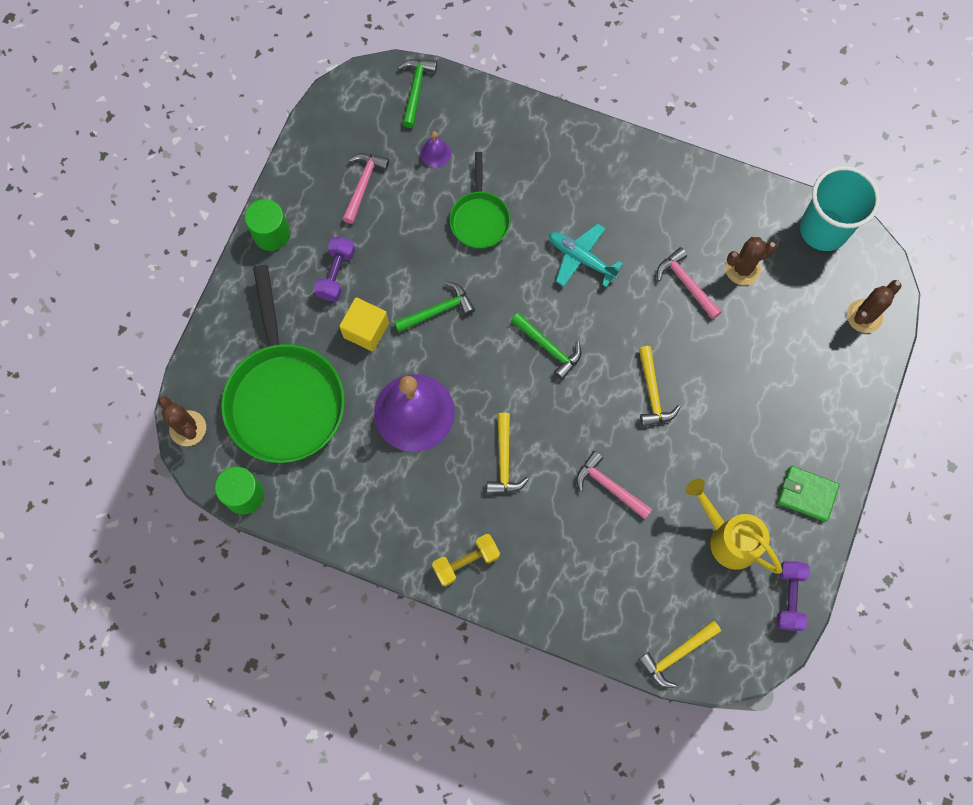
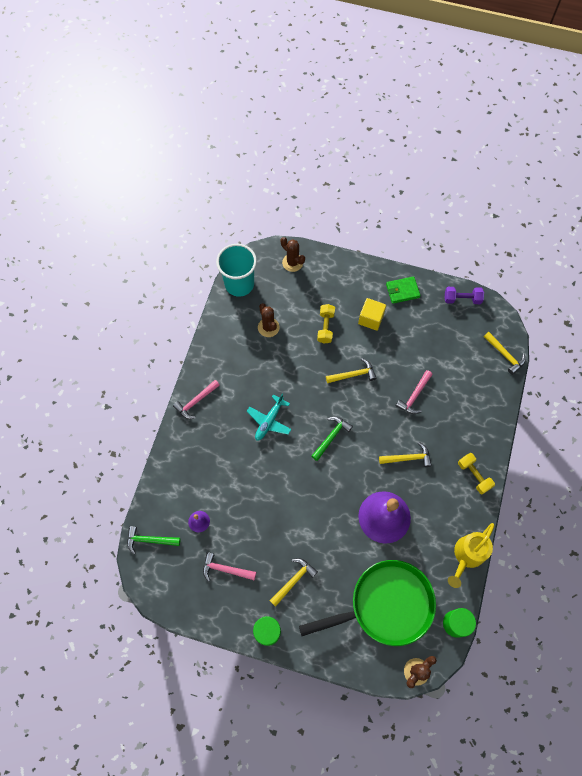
camera: 95 degrees left, 5 degrees down
(336, 274) = (293, 580): purple dumbbell -> yellow hammer
(366, 330) = (332, 555): yellow cube -> yellow cube (371, 319)
(438, 310) = (313, 508): green hammer -> none
(479, 218) = (246, 487): green pan -> none
(686, 283) = (281, 358): pink hammer -> pink hammer (196, 401)
(728, 538) = (434, 330): yellow watering can -> yellow watering can (467, 556)
(740, 358) = (325, 327): none -> yellow dumbbell
(807, 494) = (402, 291): green wallet -> green wallet turned 60 degrees clockwise

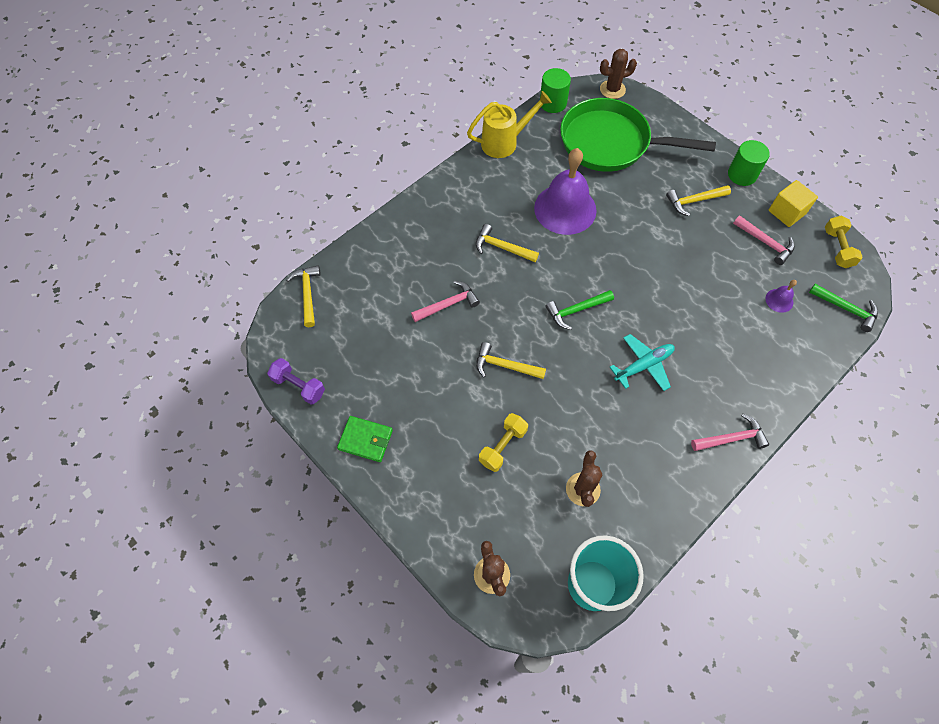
camera: 150 degrees left, 5 degrees down
(371, 319) = (435, 424): yellow cube -> yellow cube (786, 212)
(474, 475) = (444, 199): yellow dumbbell -> yellow dumbbell (837, 248)

